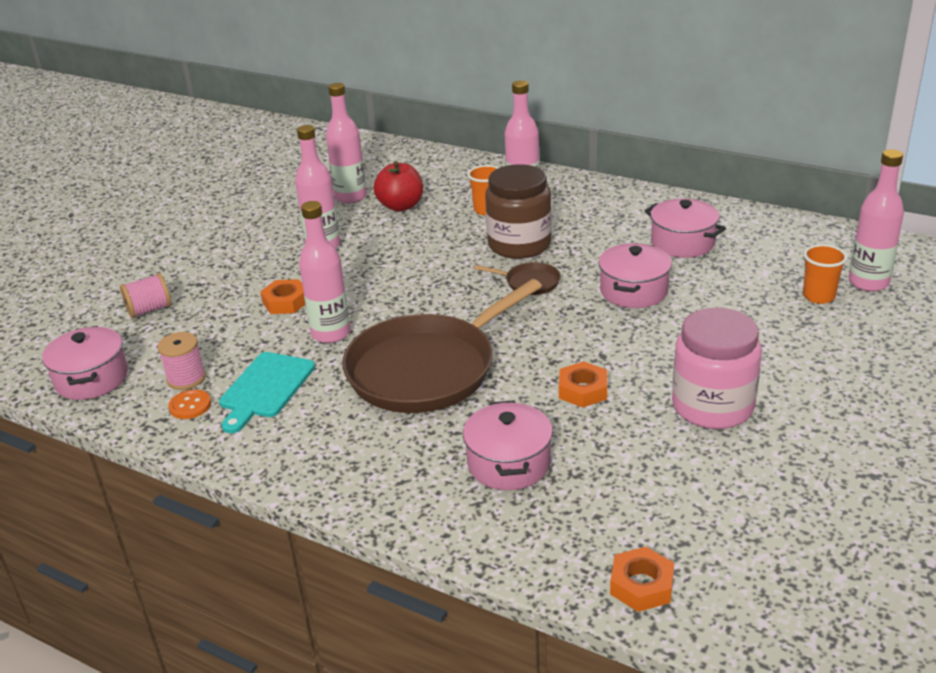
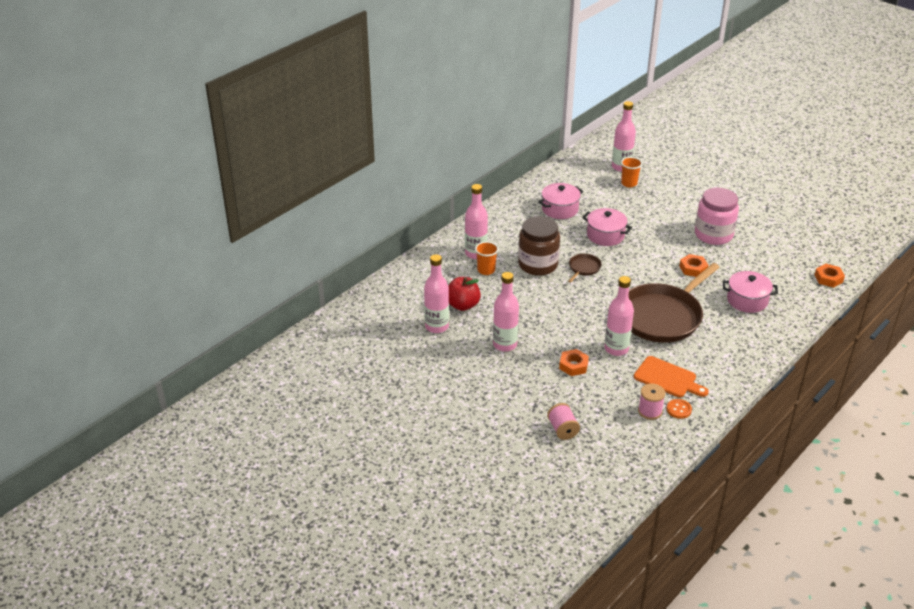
camera: 80 degrees left, 5 degrees up
(91, 379) = (640, 455): pink pot -> none
(265, 388) = (667, 378): turquoise cutting board -> orange cutting board
(427, 369) = (662, 316): brown pan -> brown pan turned 75 degrees clockwise

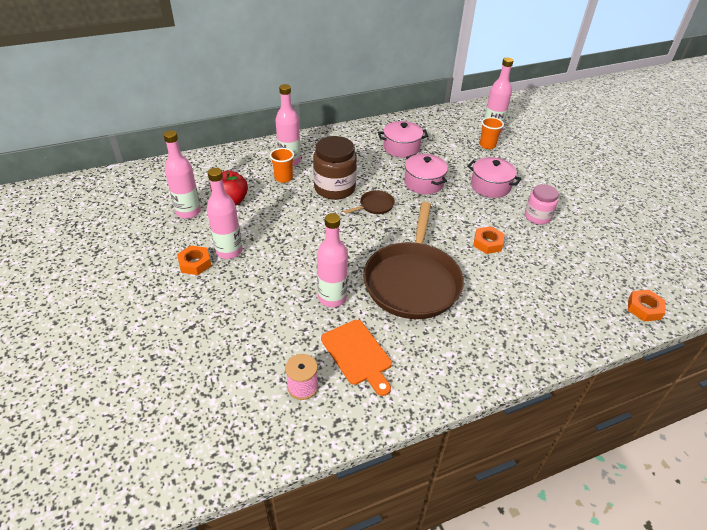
camera: 25 degrees right, 5 degrees up
(562, 429) = (190, 367): pink spool -> none
(573, 365) = (272, 299): orange nut -> orange nut (195, 263)
(662, 316) = (412, 281): brown pan -> brown pan turned 60 degrees counterclockwise
(679, 409) = (337, 399): orange button -> none
(713, 235) = (537, 217): pink jar -> pink jar, size x0.62
(747, 300) = (523, 298): pink pot -> pink pot (490, 186)

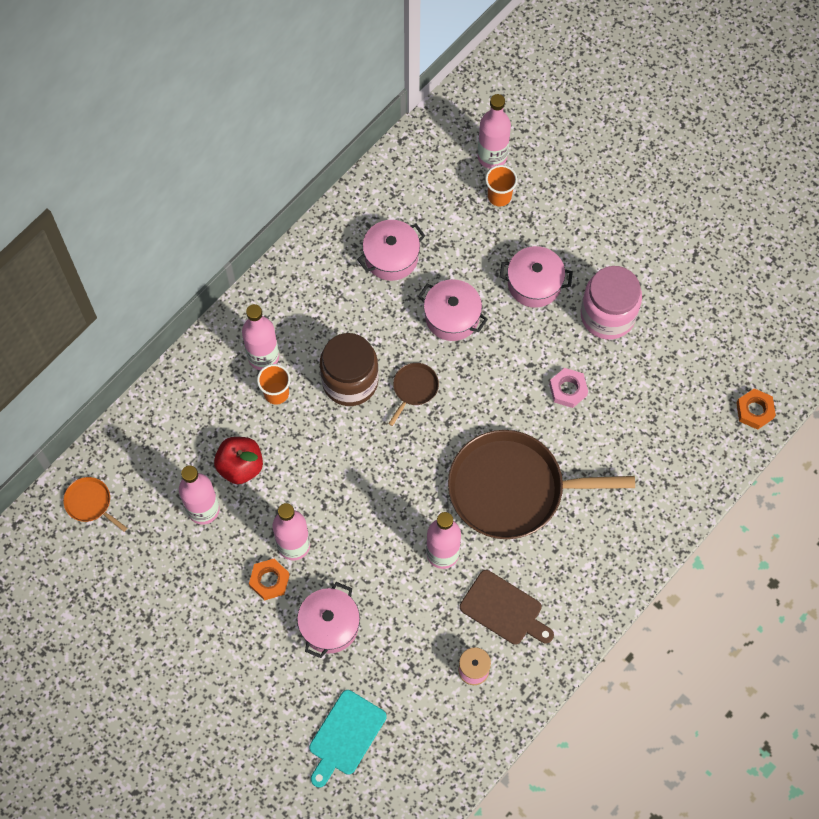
camera: 25 degrees left, 25 degrees up
(125, 184) = (90, 503): none -> orange pan
(159, 386) = (345, 736): none -> turquoise cutting board
(213, 306) = (329, 625): none -> pink pot
(358, 354) = (504, 609): orange cutting board -> brown cutting board
(412, 281) = (512, 489): brown pan -> brown pan turned 105 degrees clockwise
(487, 243) = (568, 390): orange nut -> pink nut
(537, 217) = (607, 315): pink jar -> pink jar, size x1.62

